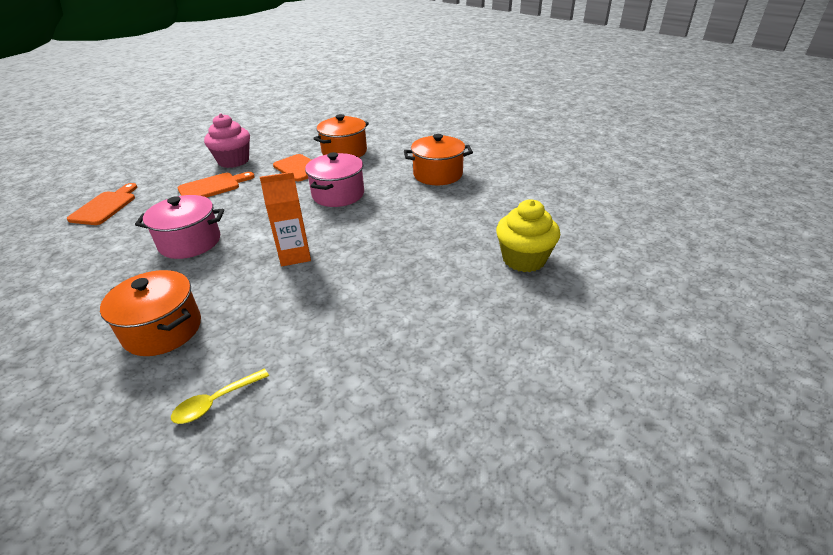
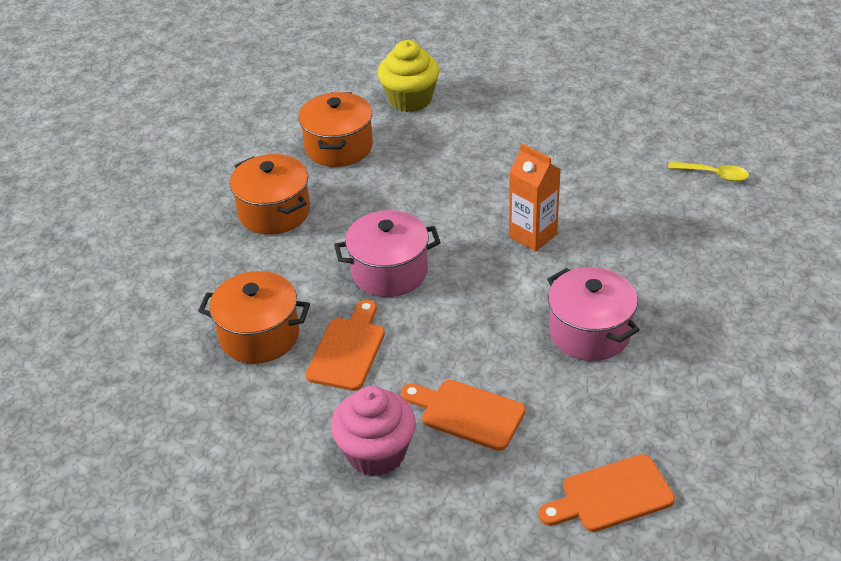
camera: 120 degrees left, 5 degrees up
(163, 330) = (699, 251): orange pot -> orange pot (339, 147)

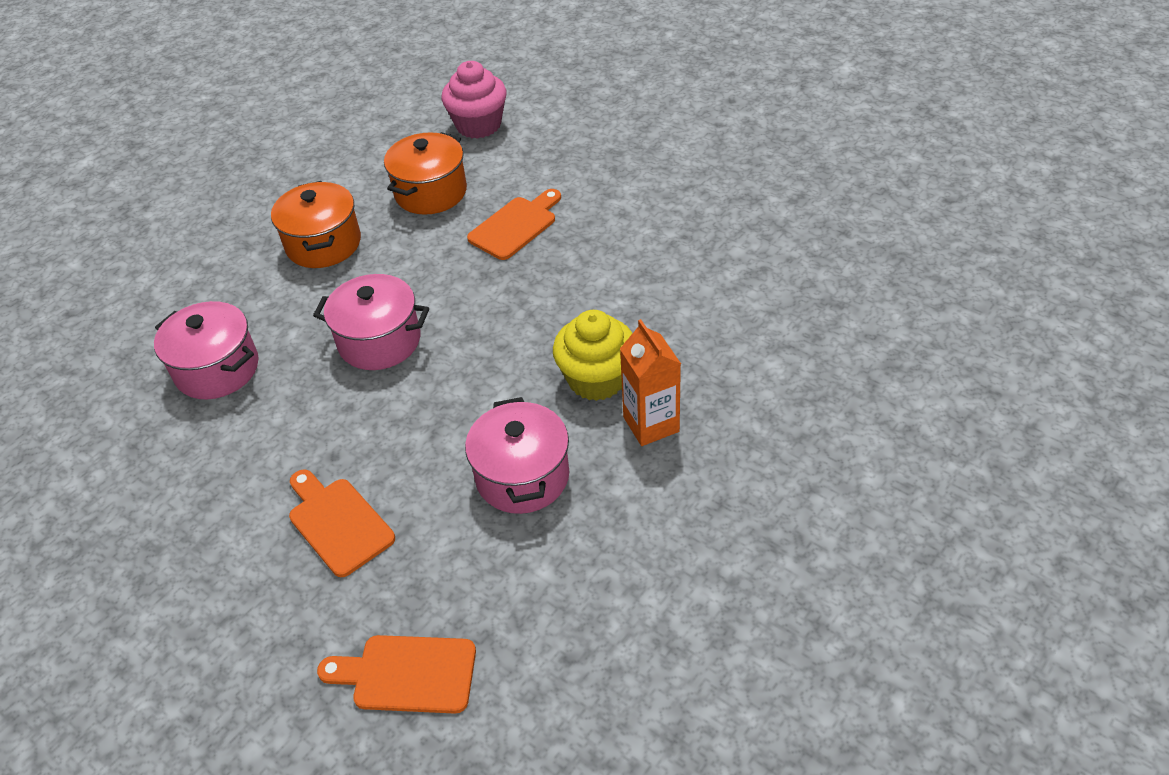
camera: 25 degrees right, 5 degrees up
(259, 335) = (217, 369): orange pot -> pink pot
(348, 350) = (281, 412): orange cutting board -> orange cutting board (515, 226)
(376, 453) = (225, 533): pink cupcake -> pink cupcake (478, 125)
(410, 99) = (534, 159): yellow cupcake -> yellow cupcake (596, 379)
(533, 235) = (545, 346): orange carton -> orange carton (651, 424)
(713, 175) = (788, 335): yellow spoon -> none

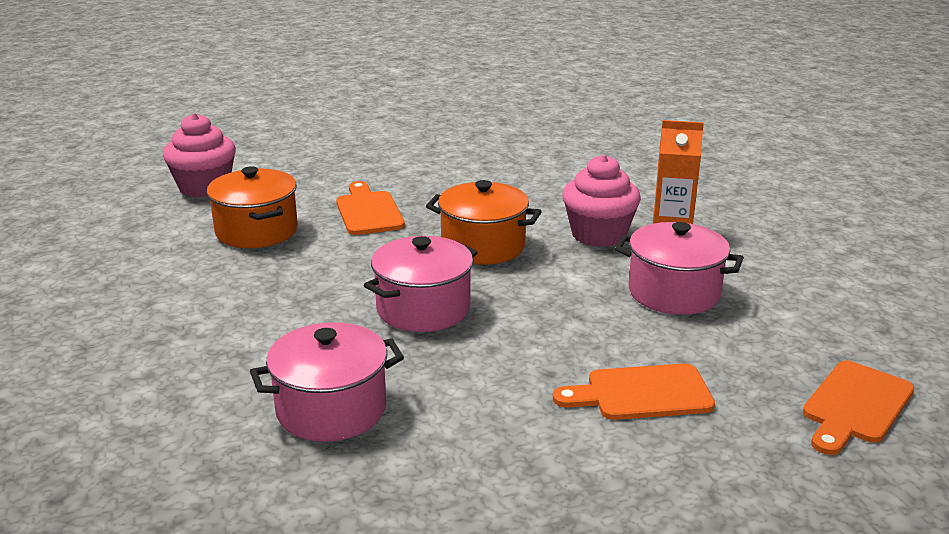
camera: 60 degrees left, 20 degrees down
(323, 244) = (234, 299): orange pot -> orange pot (483, 246)
(596, 379) = (598, 234): yellow cupcake -> pink cupcake

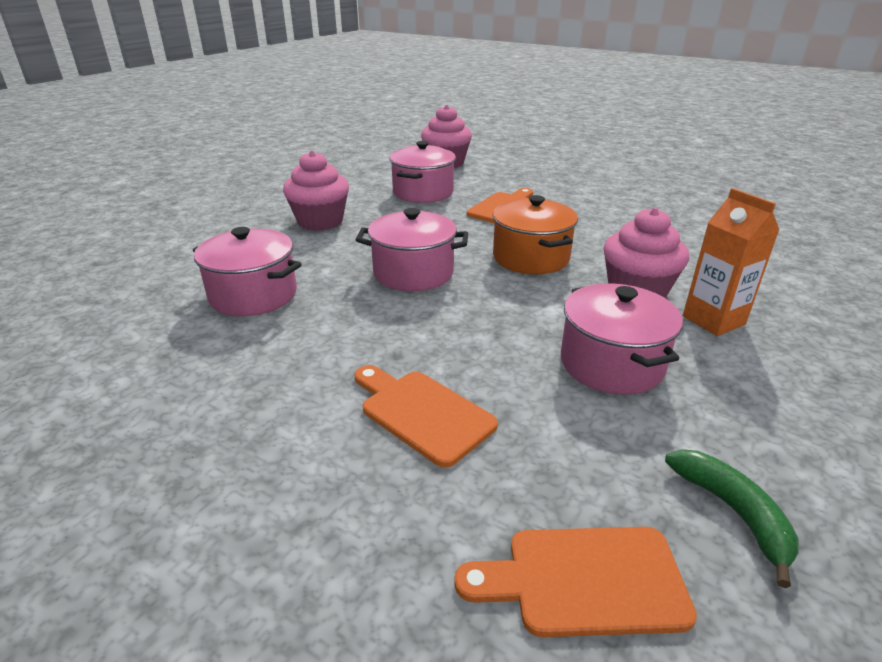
camera: 50 degrees right, 5 degrees up
(219, 312) = (320, 221): none -> pink cupcake
(256, 231) = (423, 193): orange pot -> pink pot
(848, 332) = (732, 512): none -> green banana

